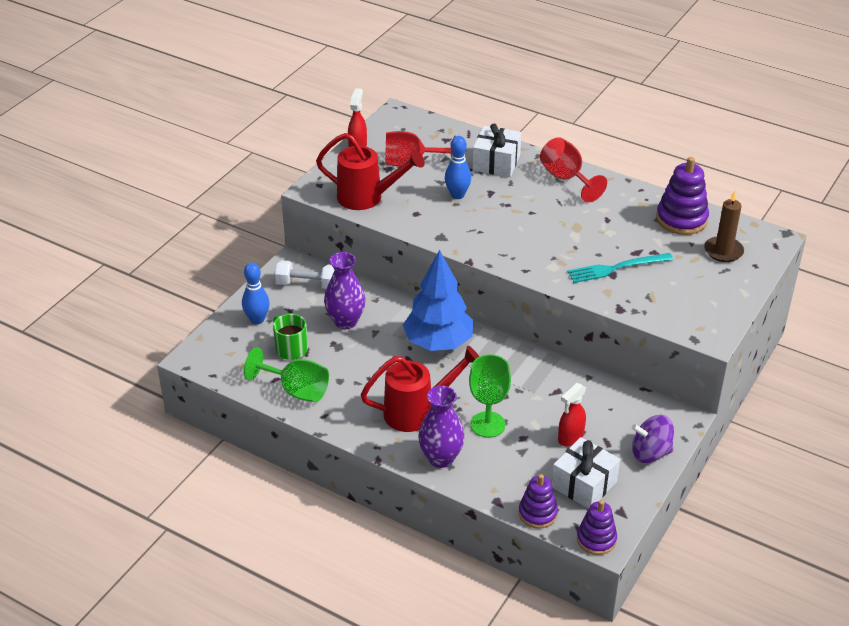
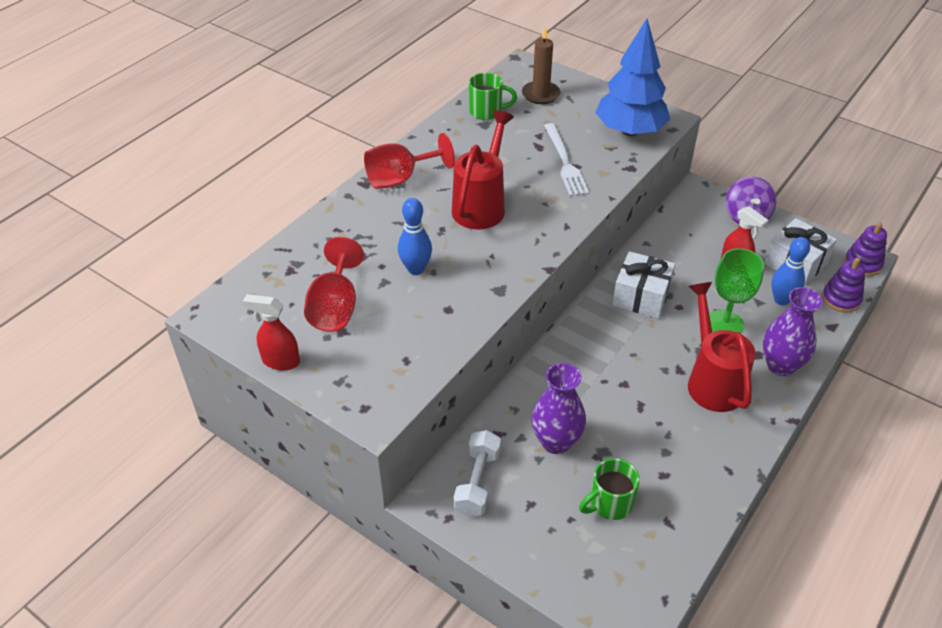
camera: 85 degrees left, 5 degrees up
(257, 320) = (549, 544): blue bowling pin -> blue bowling pin (781, 300)
(296, 390) = (687, 498): green goblet -> none
(367, 198) = (406, 355): red watering can -> red watering can (481, 205)
(438, 343) = (596, 354): blue tree -> blue tree (630, 131)
(496, 163) = (355, 230): white gift -> white gift (641, 296)
(616, 268) = (565, 162): turquoise fork -> white fork
(681, 219) = (487, 111): purple stacking toy -> green mug

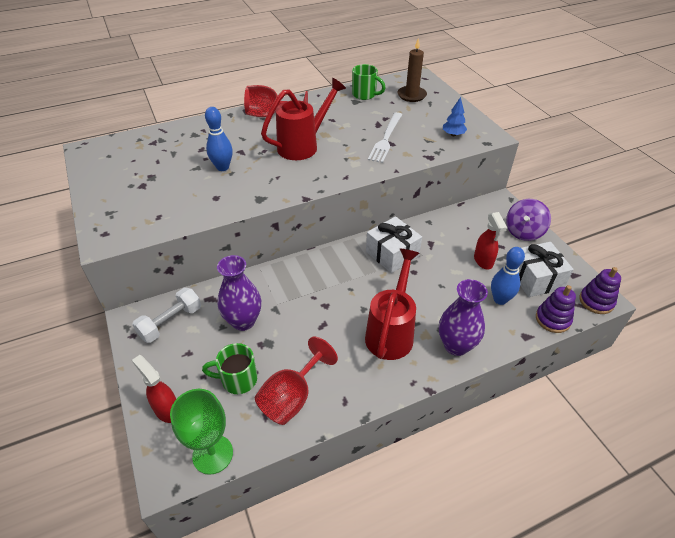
camera: 30 degrees right, 0 degrees up
(280, 361) = (92, 188): red spray bottle -> red spray bottle (167, 410)
(335, 307) = (154, 171): red goblet -> red goblet (292, 397)
(630, 131) = (453, 134): blue tree -> blue tree, size x0.42
(724, 324) = (438, 297): green goblet -> green goblet (212, 454)

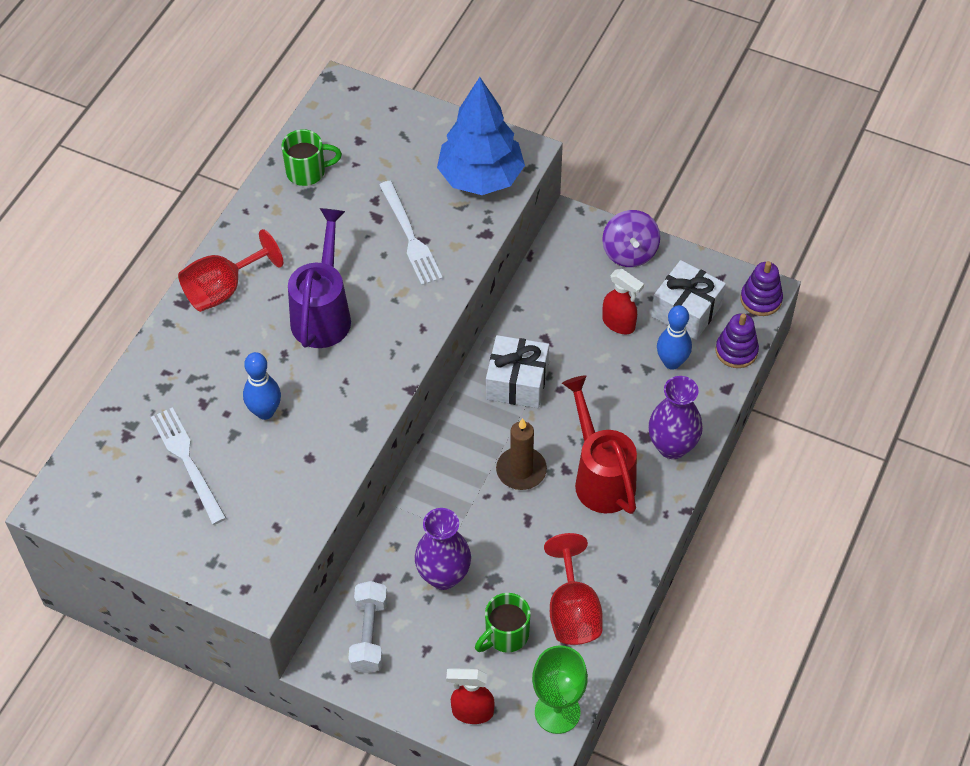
camera: 40 degrees left, 10 degrees up
(161, 166) = (187, 462): none -> white fork
(303, 145) = (323, 313): red watering can -> purple watering can
(411, 95) = (368, 135): brown candle -> brown candle (521, 470)
(453, 134) = (481, 178): blue tree -> blue tree, size x2.41

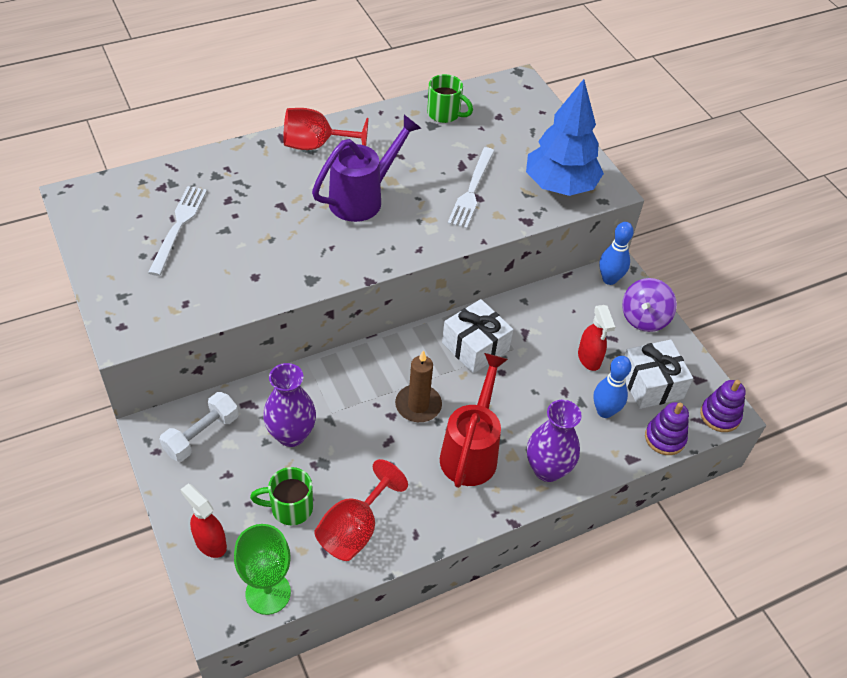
camera: 35 degrees right, 5 degrees down
(265, 412) = (259, 230): blue bowling pin -> blue bowling pin (609, 279)

